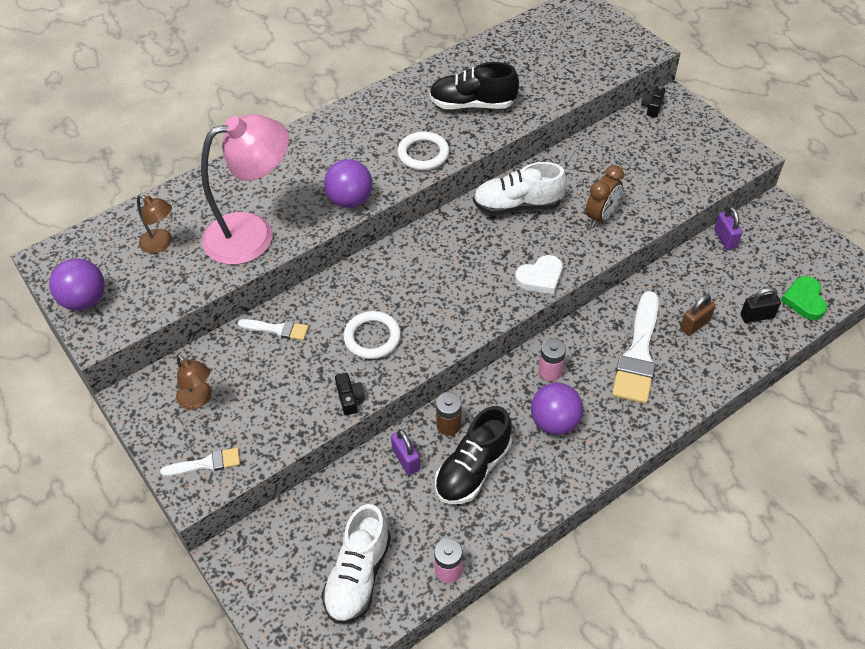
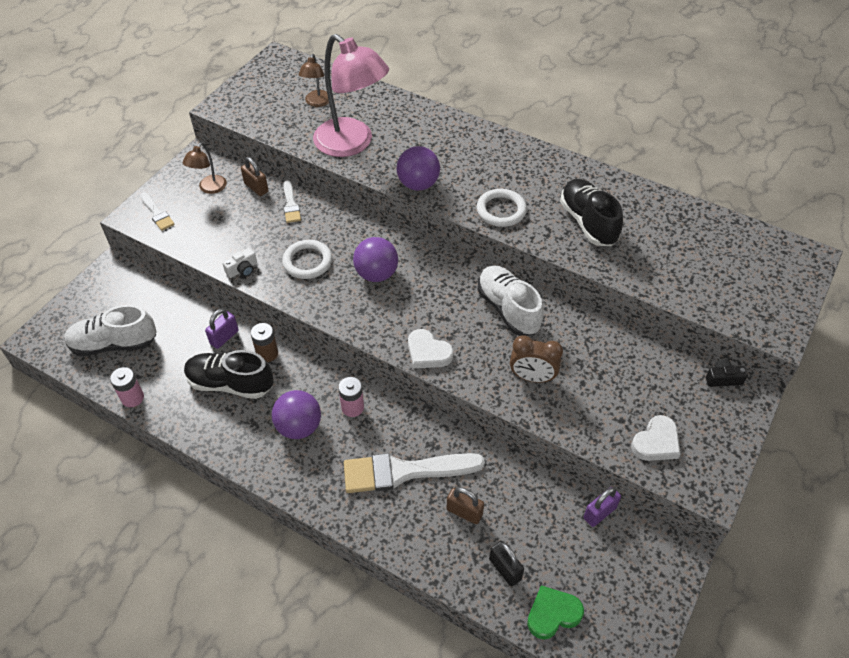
camera: 65 degrees right, 0 degrees up
(85, 300) = (248, 89): purple ball -> purple ball (376, 274)
(228, 354) = (256, 187): none -> brown padlock
(350, 398) = (242, 269): black camera -> white camera
(696, 167) = (656, 442): none -> white heart

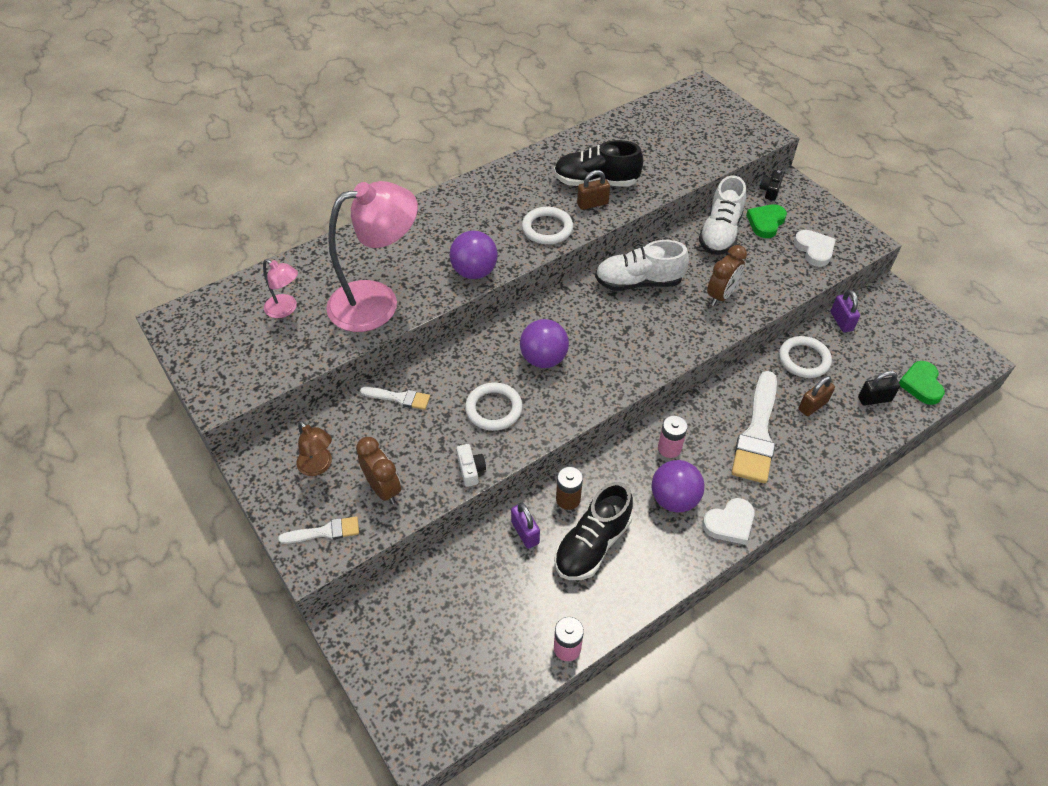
camera: 65 degrees left, 0 degrees up
(114, 344) = (475, 650): white shoe -> white shoe (720, 233)
(205, 228) = (383, 489): none -> brown clock
(256, 187) = (349, 421): brown padlock -> brown padlock (592, 204)
(317, 102) = (286, 309): brown lamp -> pink lamp
(428, 352) = (661, 354): white heart -> white heart (729, 523)
(522, 489) = (804, 359): none -> white ring
(667, 387) = (765, 222): none -> green heart

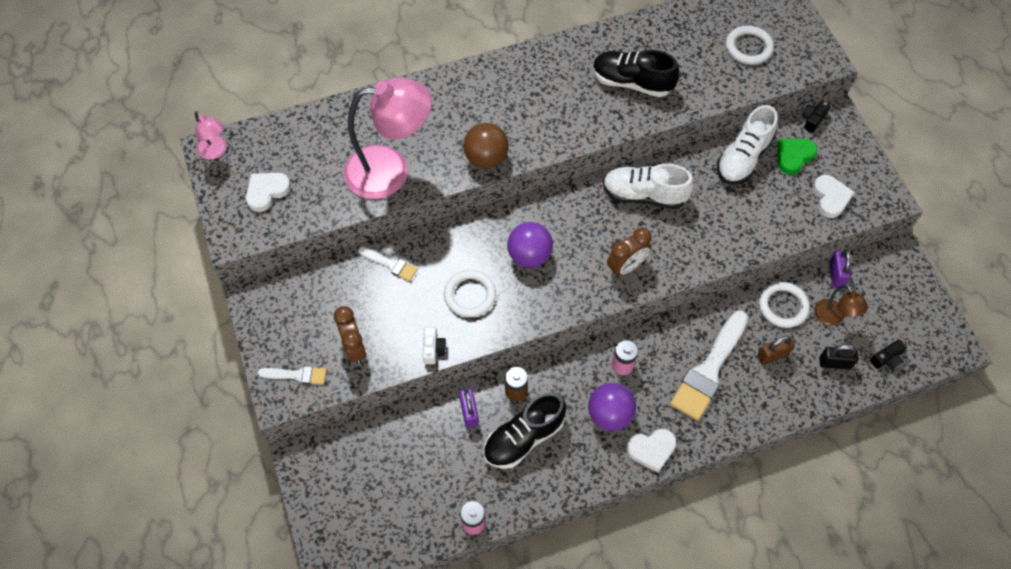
camera: 15 degrees right, 10 degrees up
(247, 348) = (267, 192): none -> white heart
(286, 309) = (309, 160): pink lamp -> pink lamp (216, 151)
(318, 466) = (306, 314): brown lamp -> brown lamp (833, 318)
(474, 272) = (486, 158): purple ball -> brown ball
(547, 228) = (568, 126): white ring -> white ring (748, 47)
(592, 204) = (620, 107): brown padlock -> none
(721, 295) = (718, 227): brown clock -> brown clock (626, 267)
(921, 384) = (887, 359): green heart -> black camera

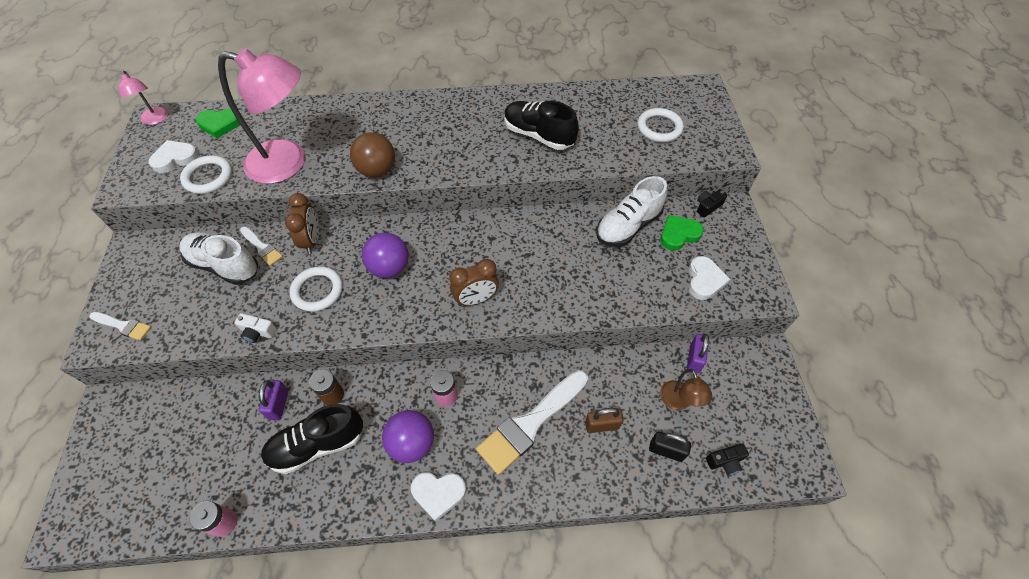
camera: 15 degrees right, 5 degrees down
(291, 141) = (220, 124): none -> green heart
(354, 348) = (188, 314): brown clock -> brown clock (311, 241)
(433, 348) = (258, 332): white camera -> white camera turned 90 degrees clockwise
(644, 195) = (520, 238): white shoe -> white shoe (224, 265)
(783, 306) = (629, 377): white ring -> white ring (208, 177)

